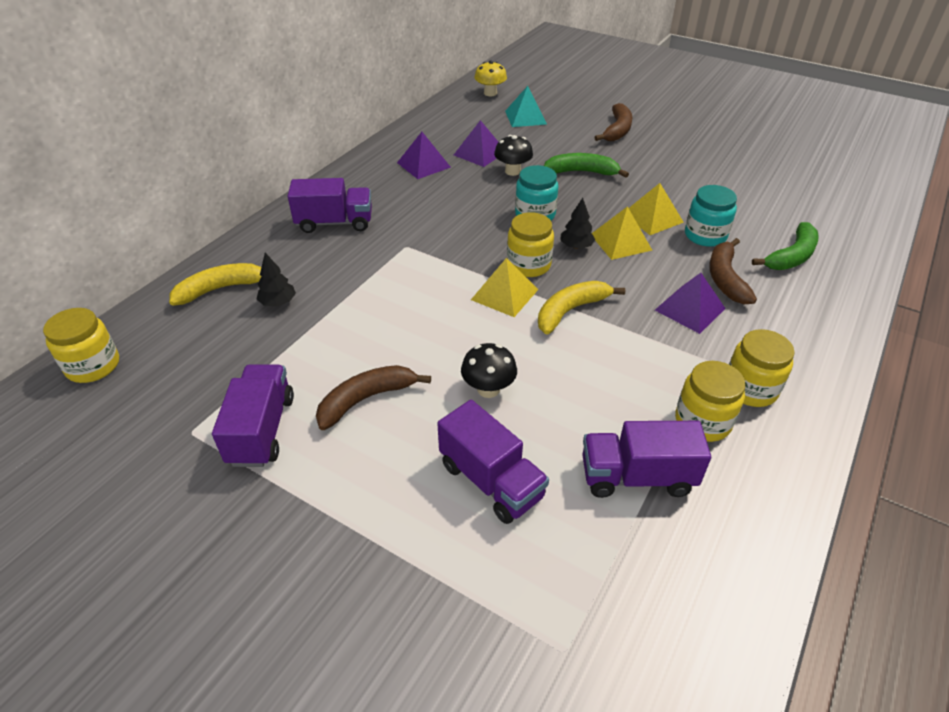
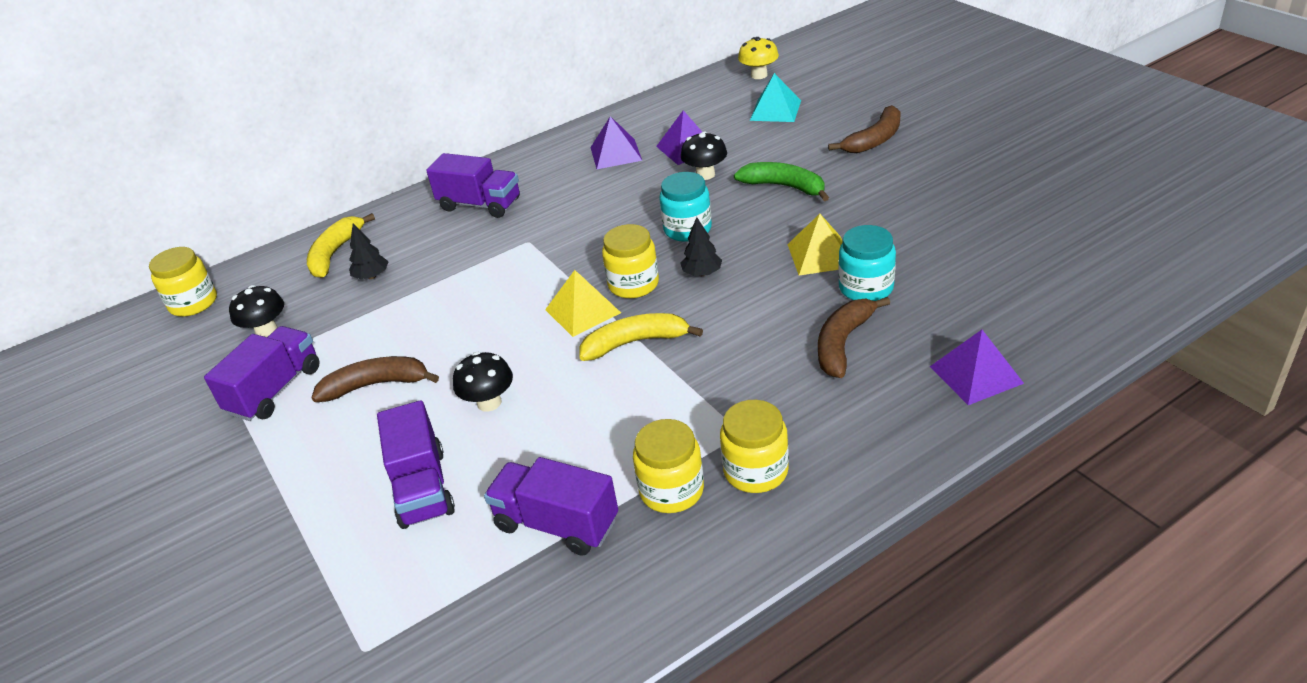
camera: 30 degrees right, 5 degrees down
(204, 375) = (266, 331): none -> black mushroom
(221, 289) = (335, 253): yellow banana -> yellow banana turned 75 degrees counterclockwise
(621, 242) = (757, 277): yellow pyramid -> none
(690, 309) = (768, 369): purple pyramid -> purple pyramid (976, 374)
(791, 256) = (954, 333): green banana -> none

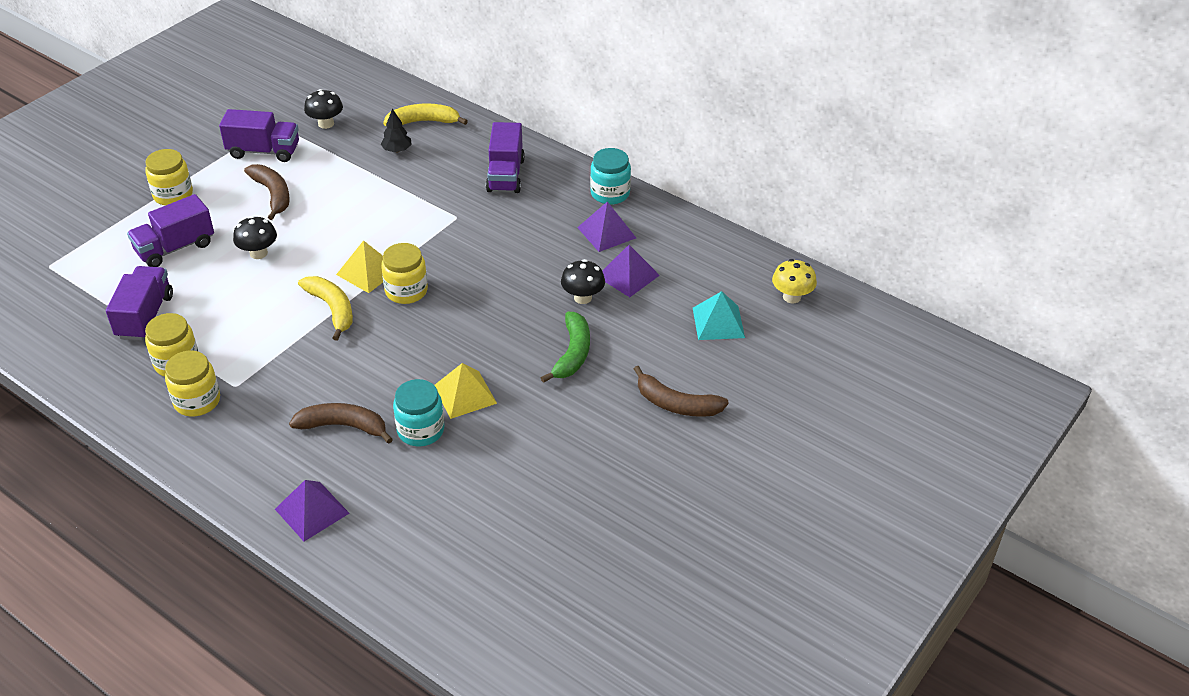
camera: 65 degrees right, 5 degrees up
(193, 303) = (353, 78): yellow jar -> yellow jar (173, 195)
(687, 229) = (491, 305): turquoise jar -> turquoise jar (610, 193)
(702, 273) = (427, 327): black tree -> none

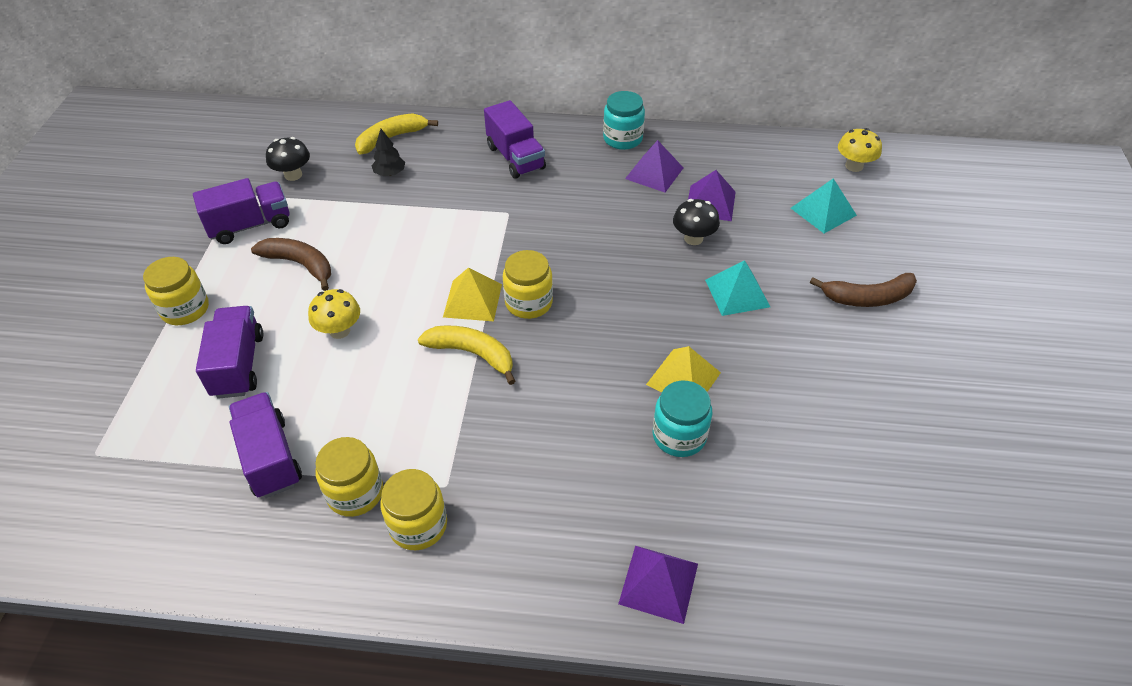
camera: 30 degrees left, 5 degrees up
(175, 248) = (238, 365): purple truck -> purple truck turned 150 degrees clockwise
(258, 253) = (339, 330): black mushroom -> yellow mushroom
(343, 426) = (601, 471): brown banana -> none
(572, 353) = (737, 293): green banana -> turquoise pyramid

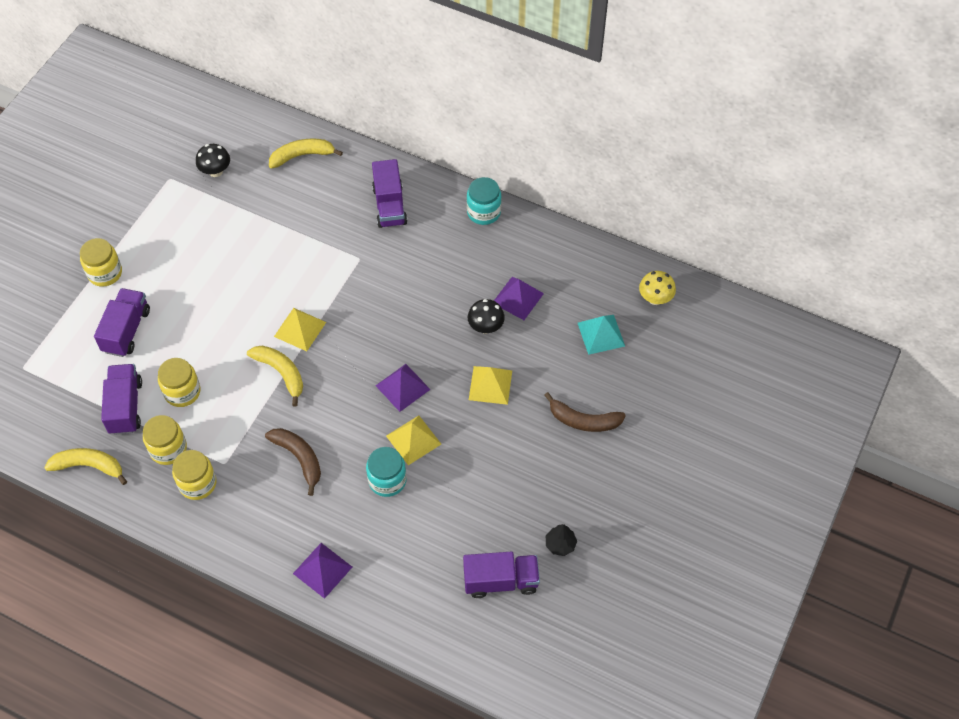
camera: 20 degrees right, 10 degrees up
(241, 555) = (89, 466): none -> yellow banana
(250, 225) = (170, 211): purple truck -> purple truck (501, 581)
(300, 264) = (193, 259): brown banana -> brown banana (299, 458)
(339, 330) = (200, 324): yellow mushroom -> none
(390, 173) = (287, 192): black tree -> black tree (560, 544)
(528, 303) = (338, 344): yellow jar -> yellow jar (182, 392)
(654, 173) = (490, 255): purple pyramid -> purple pyramid (402, 387)
(737, 293) = (490, 385): turquoise pyramid -> yellow pyramid

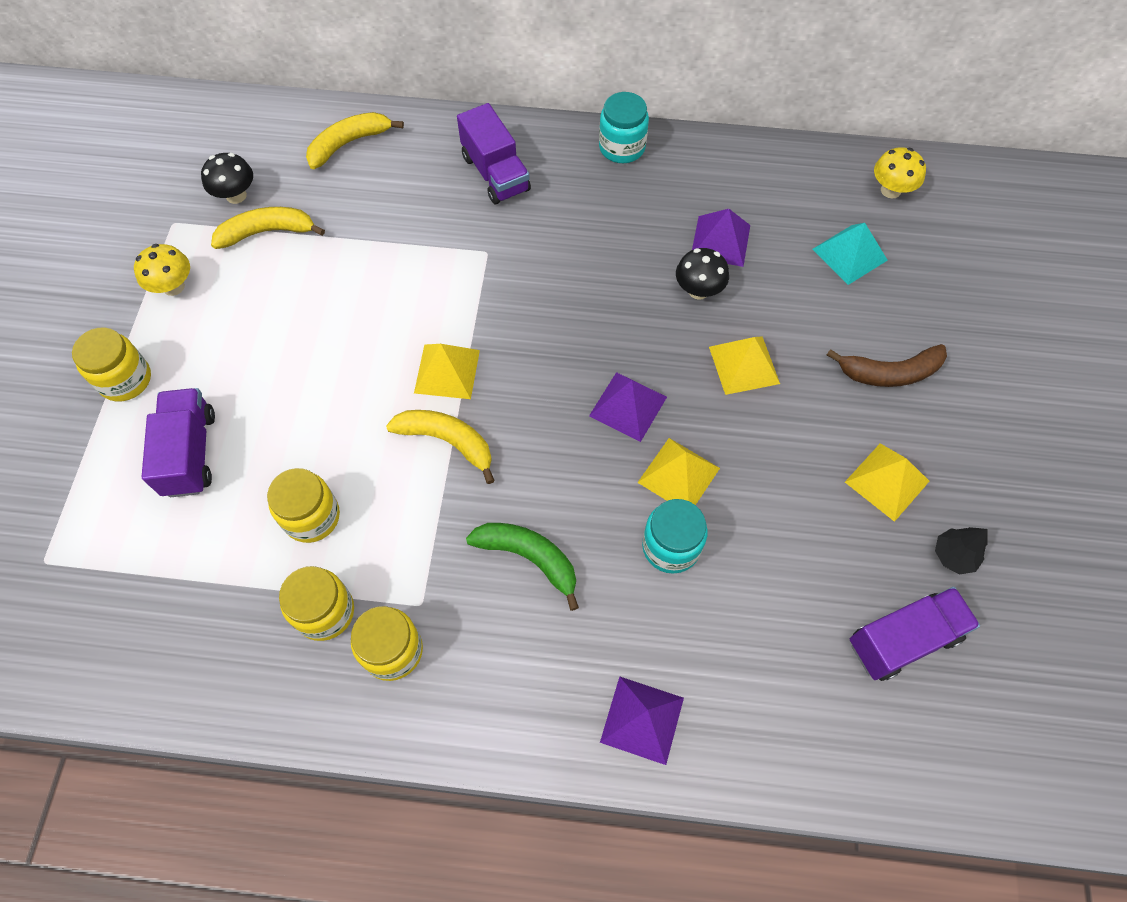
camera: 20 degrees left, 5 degrees up
(89, 466) = (208, 683): yellow banana -> yellow banana (267, 232)
(125, 407) = (232, 568): purple truck -> none
(154, 221) = (173, 286): none -> yellow mushroom
(299, 458) = (529, 558): brown banana -> green banana
(543, 487) = (886, 481): none -> yellow pyramid

